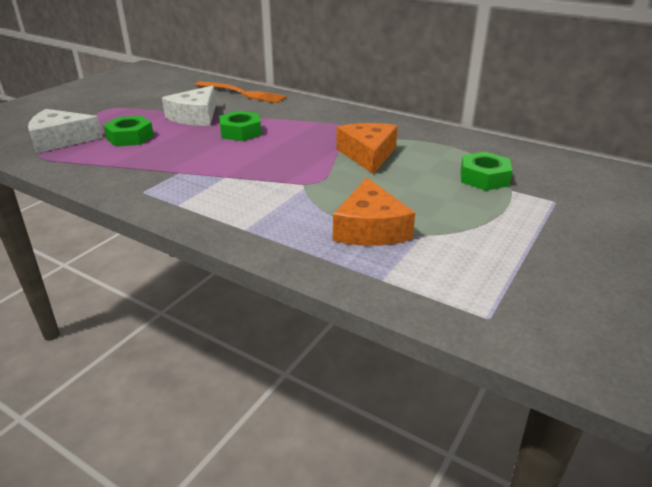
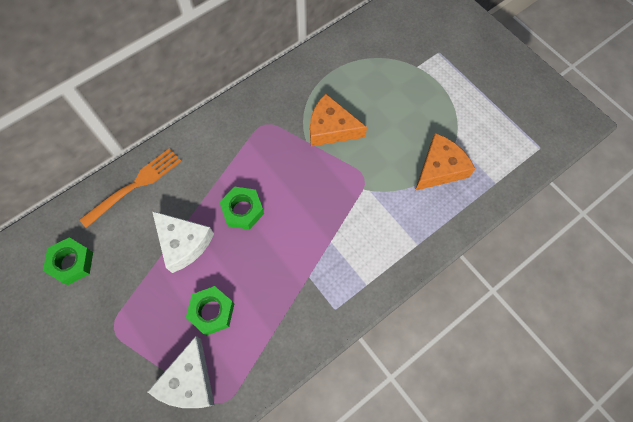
camera: 70 degrees left, 35 degrees up
(370, 228) = (440, 168): orange cheese -> orange cheese turned 60 degrees counterclockwise
(484, 178) = (395, 73): green nut -> green nut (71, 263)

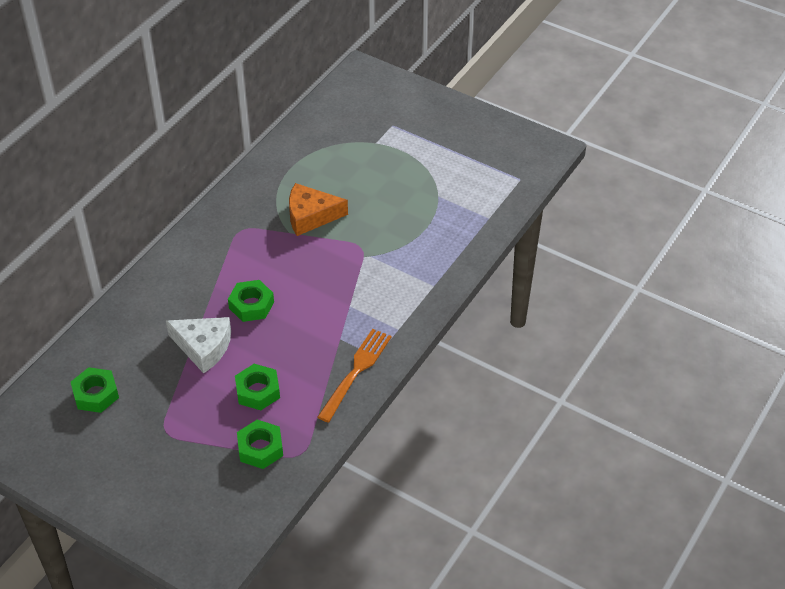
camera: 20 degrees left, 20 degrees down
(135, 185) = (130, 315): orange fork -> orange fork (356, 372)
(189, 381) = (260, 448): white cheese -> green nut
(440, 168) = (431, 220): orange cheese -> none

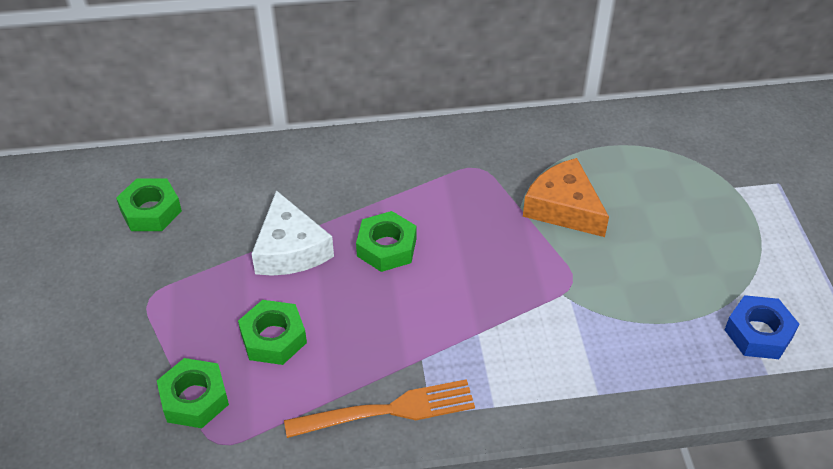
camera: 50 degrees right, 0 degrees up
(465, 203) = (758, 333): none -> blue nut

